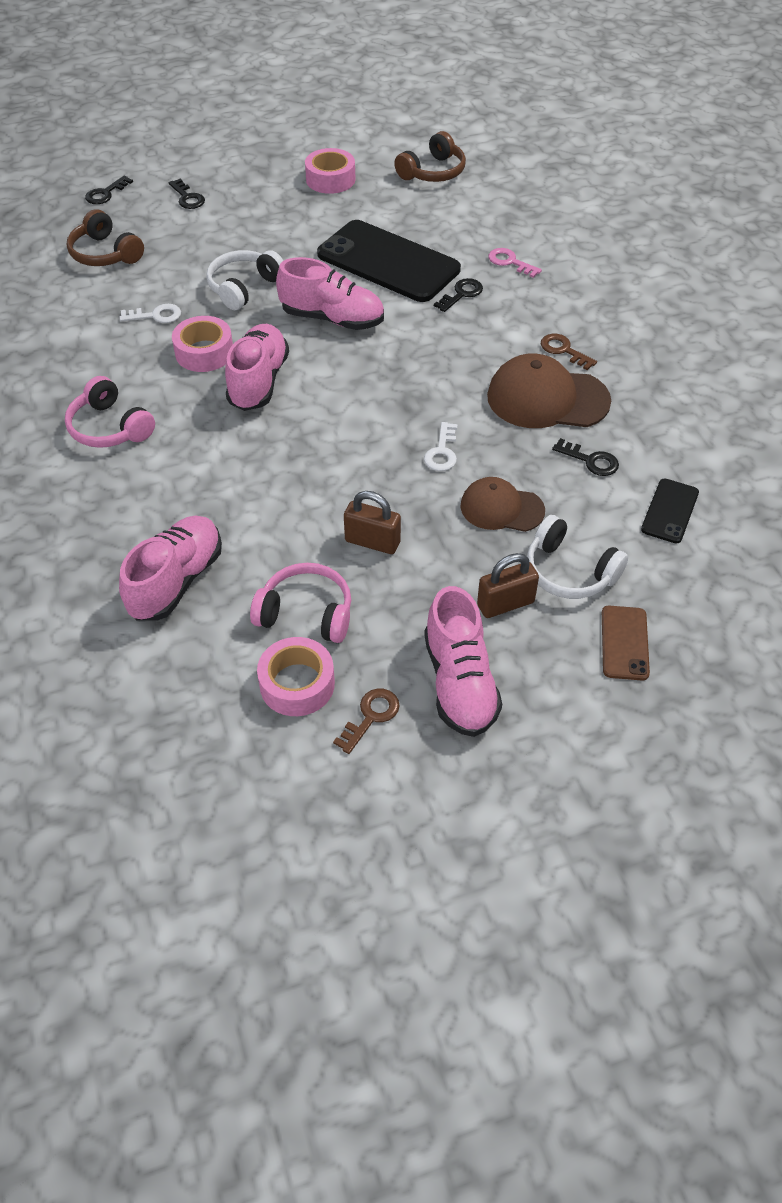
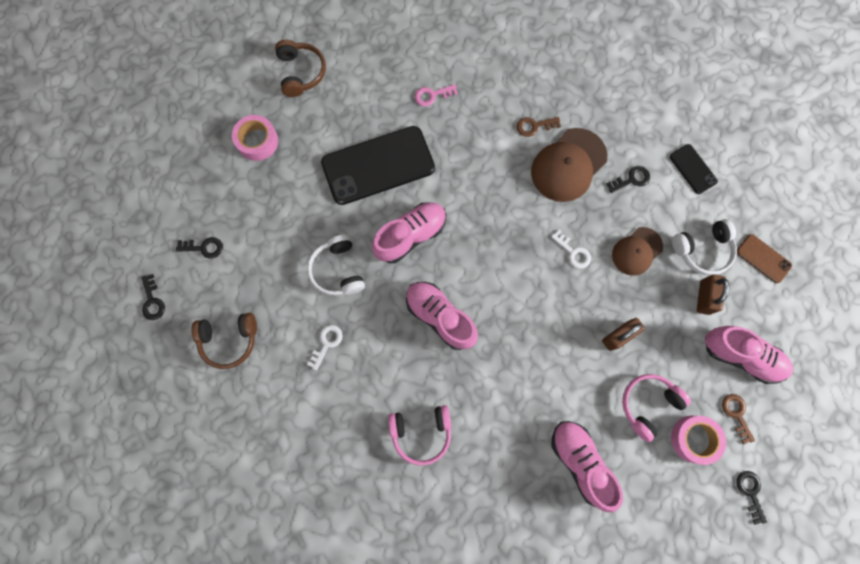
camera: 55 degrees left, 25 degrees up
(204, 352) = (388, 334): pink tape -> none
(461, 294) = (442, 145): black key -> black key (750, 492)

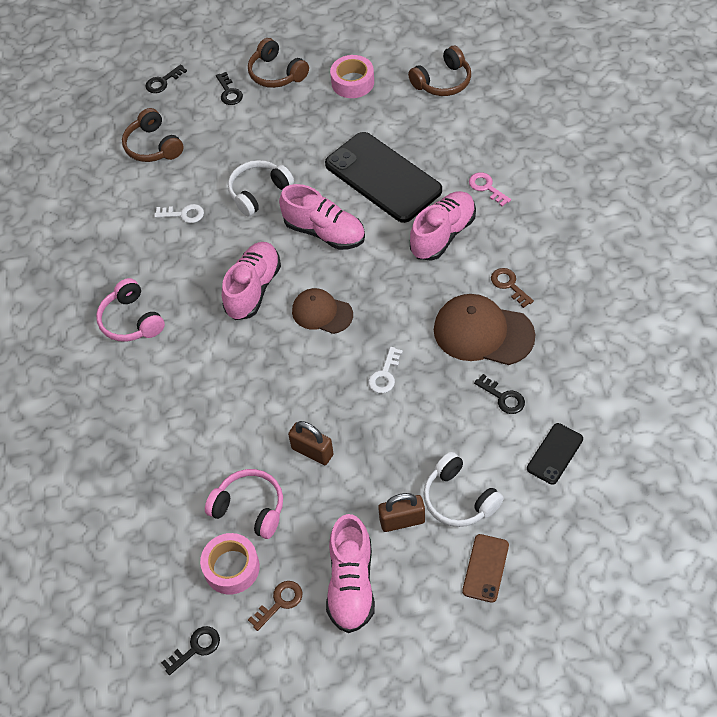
camera: 70 degrees right, 20 degrees down
(206, 198) = (276, 73): none -> brown headphones
(580, 462) = (159, 467): pink shoe -> pink shoe (443, 235)
(636, 251) = (420, 434): brown cap -> brown cap (322, 313)

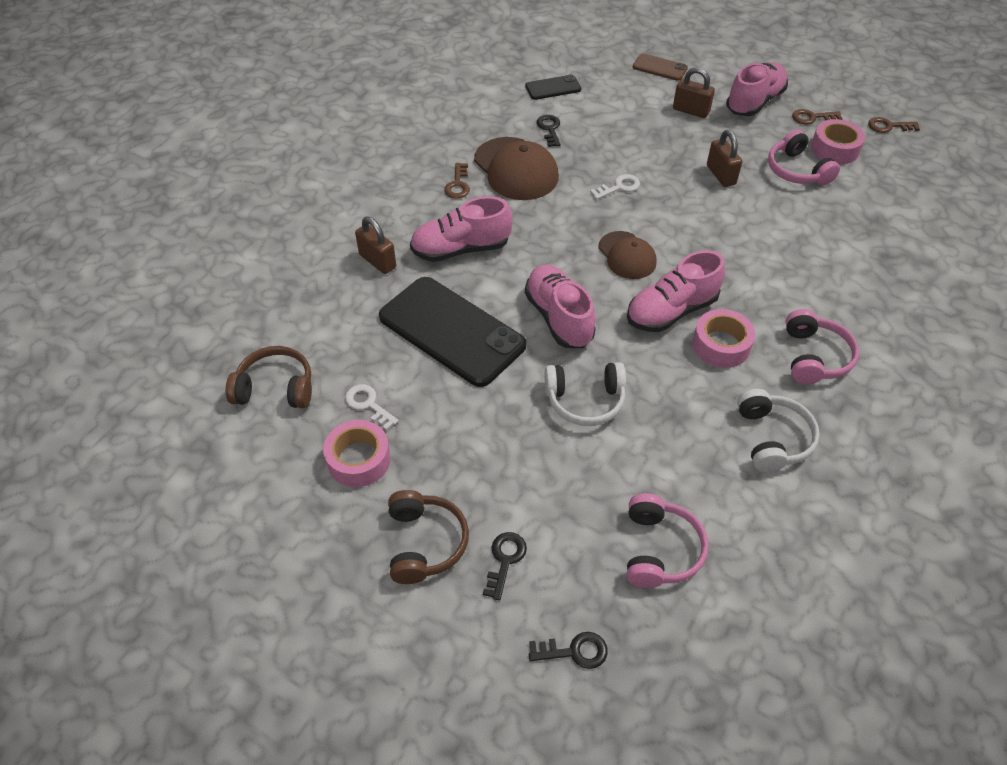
camera: 145 degrees left, 5 degrees down
(153, 146) = (660, 550): brown headphones -> pink headphones
(183, 214) = (685, 431): white key -> white key (368, 404)
(196, 648) = (888, 126): black key -> brown key
(201, 286) = (721, 345): none -> pink tape
(383, 177) = (451, 331): black phone -> black phone turned 45 degrees counterclockwise
(459, 499) = (641, 101): white headphones -> white headphones (772, 438)
(485, 568) = (660, 68): brown phone -> brown phone turned 60 degrees clockwise
(486, 187) = (377, 261): pink key -> brown padlock

